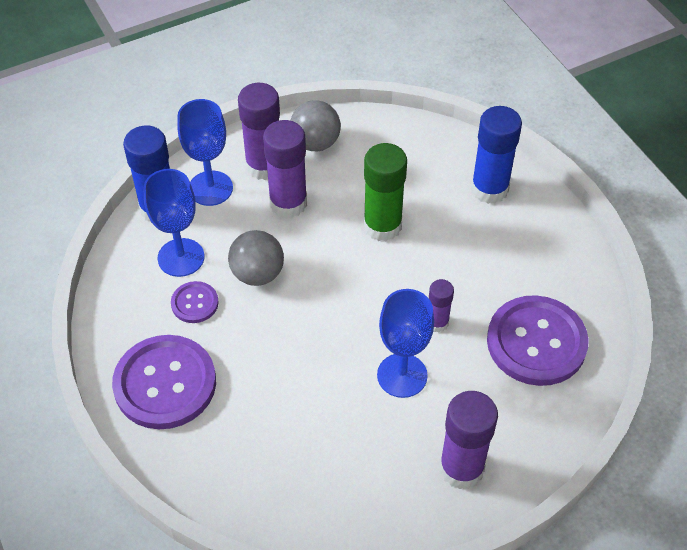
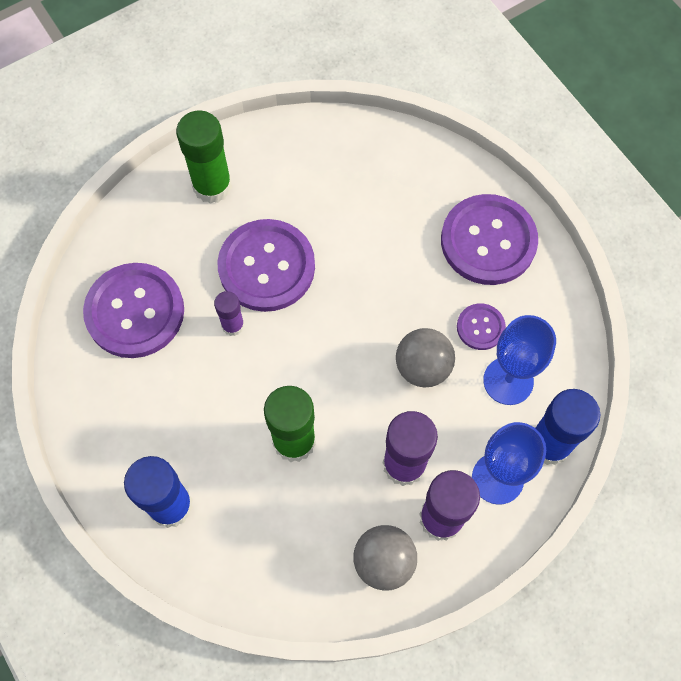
camera: 175 degrees right, 15 degrees up
(402, 375) = (266, 267): blue goblet -> purple button
(461, 468) = (212, 186): purple glue stick -> green glue stick

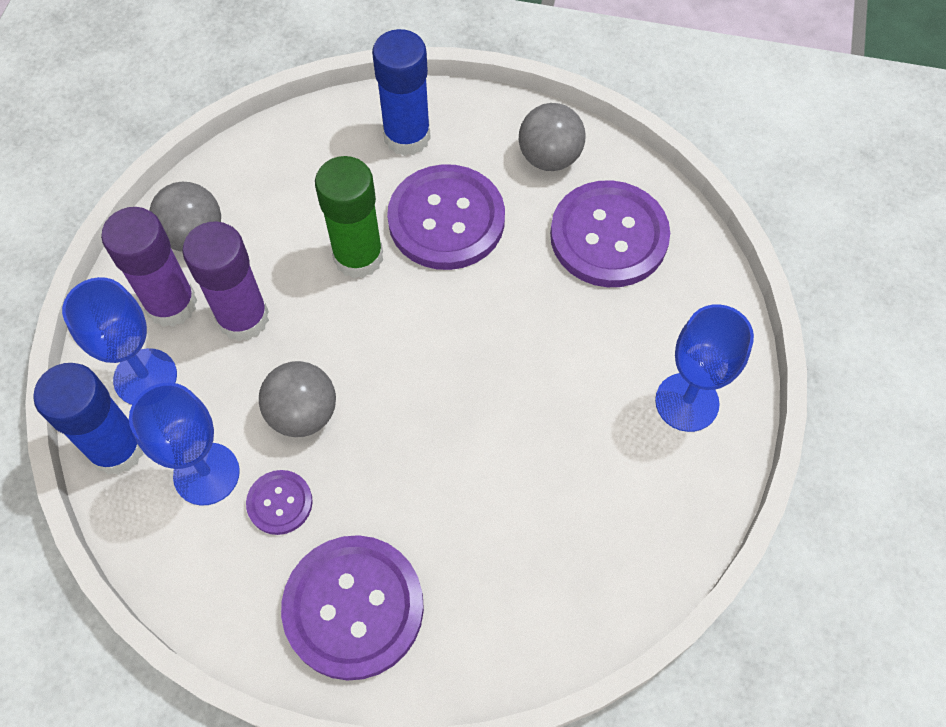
camera: 135 degrees right, 5 degrees down
(103, 398) = (549, 157): none -> grey ball
(212, 186) = (687, 402): green glue stick -> blue goblet
(233, 325) = (514, 298): purple glue stick -> none
(266, 267) = (545, 374): purple button -> purple button (446, 219)

